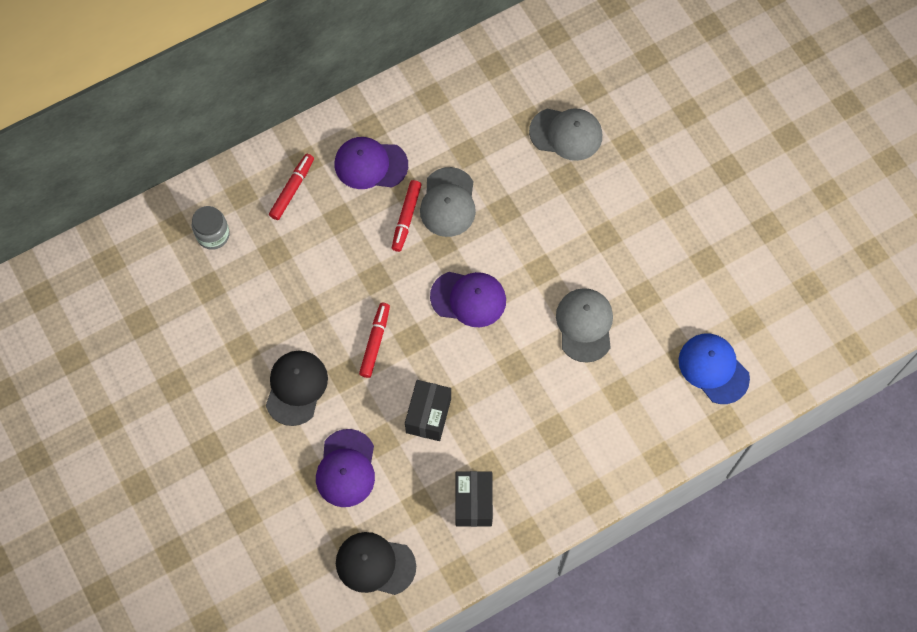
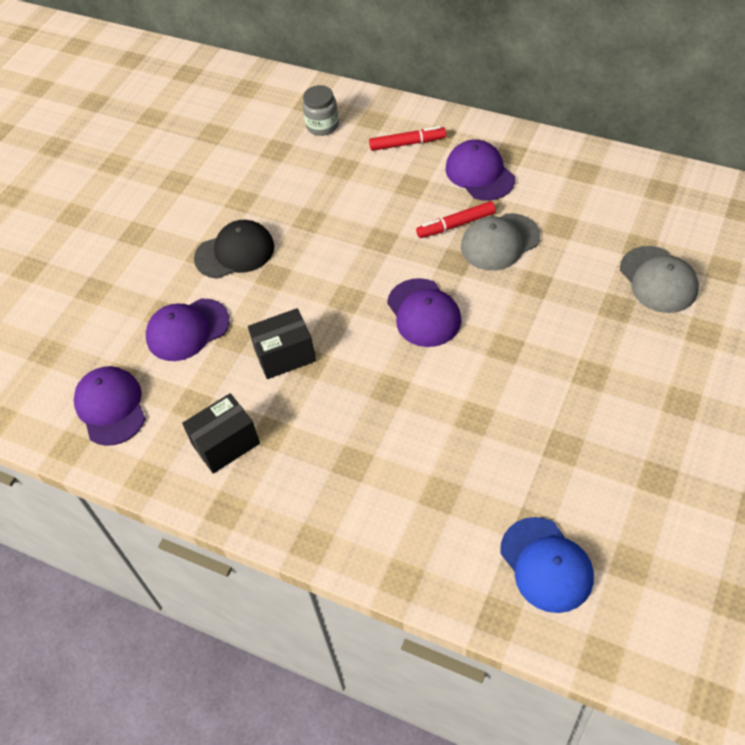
camera: 60 degrees right, 15 degrees down
(375, 342) = (322, 276): red marker -> none
(375, 564) = (111, 407): black cap -> purple cap
(584, 325) = (483, 417): grey cap -> none
(713, 369) = (546, 564): blue cap -> blue cap turned 135 degrees clockwise

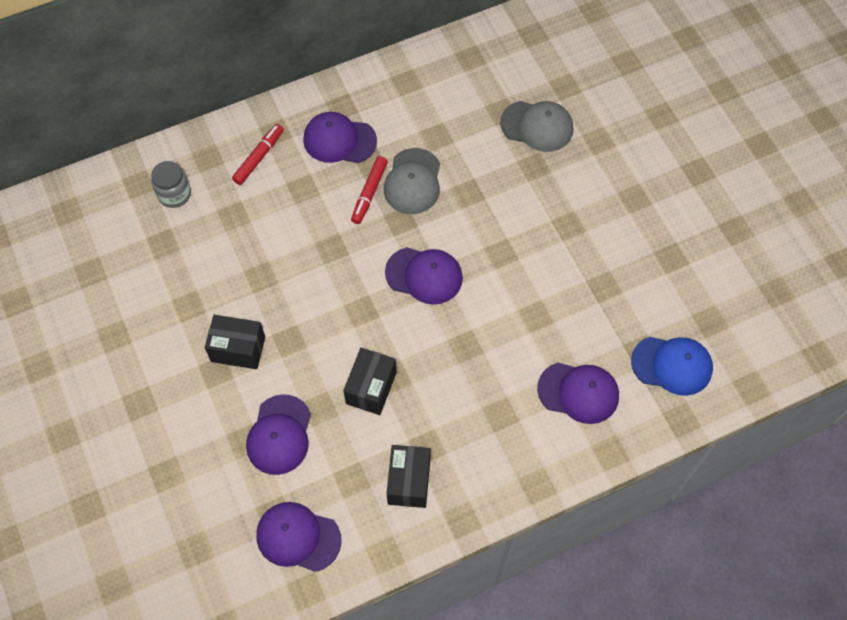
camera: 55 degrees left, 10 degrees up
(235, 252) = (238, 349): black cap -> black box
(435, 507) = (578, 392): none -> purple cap

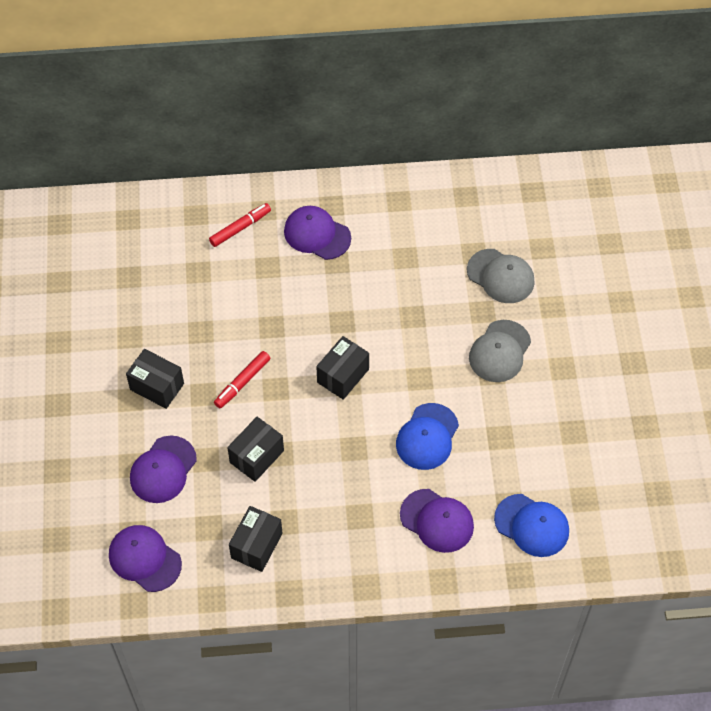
camera: 20 degrees right, 5 degrees down
(174, 194) = (155, 237): grey jar -> none
(369, 193) = (324, 289): red marker -> red marker (242, 382)
(413, 181) = (367, 291): grey cap -> grey cap (500, 351)
(424, 275) = (343, 376): purple cap -> black box
(533, 310) = (427, 437): none -> blue cap

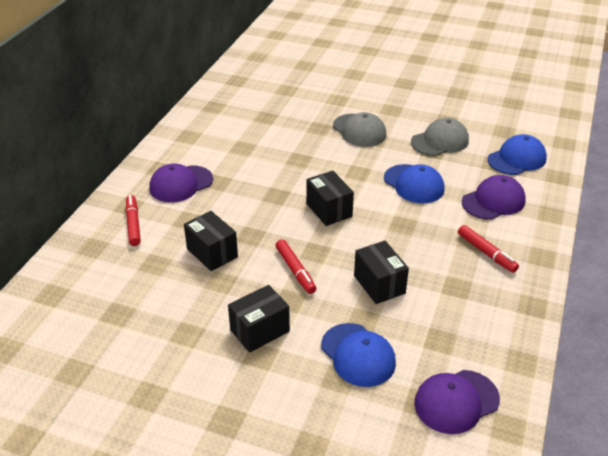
camera: 65 degrees left, 20 degrees down
(163, 469) = (358, 355): purple cap -> blue cap
(256, 545) = (474, 312): black box -> black box (212, 253)
(347, 535) = (486, 253): none -> red marker
(500, 276) = (295, 112): grey cap -> grey cap (440, 141)

